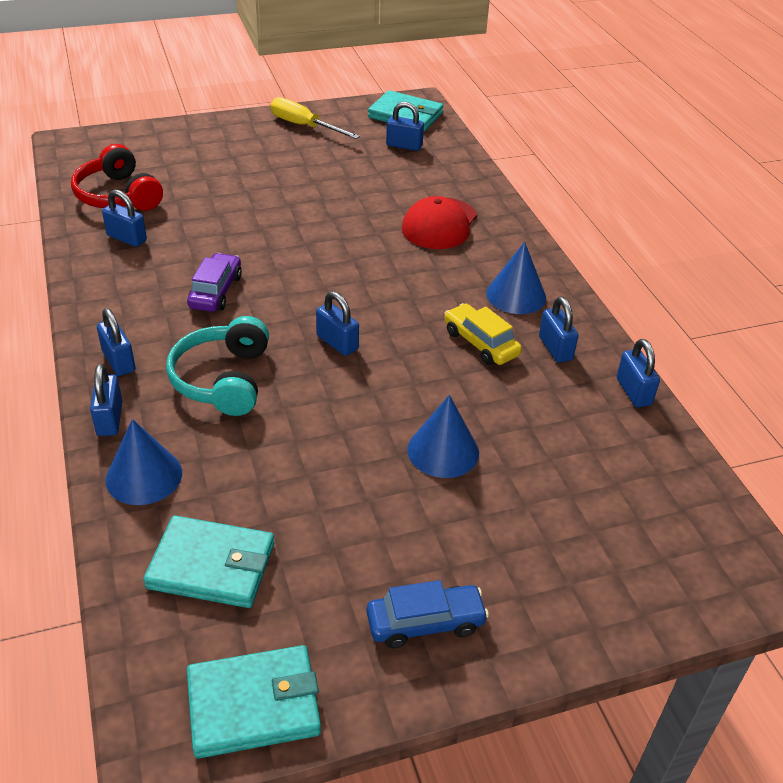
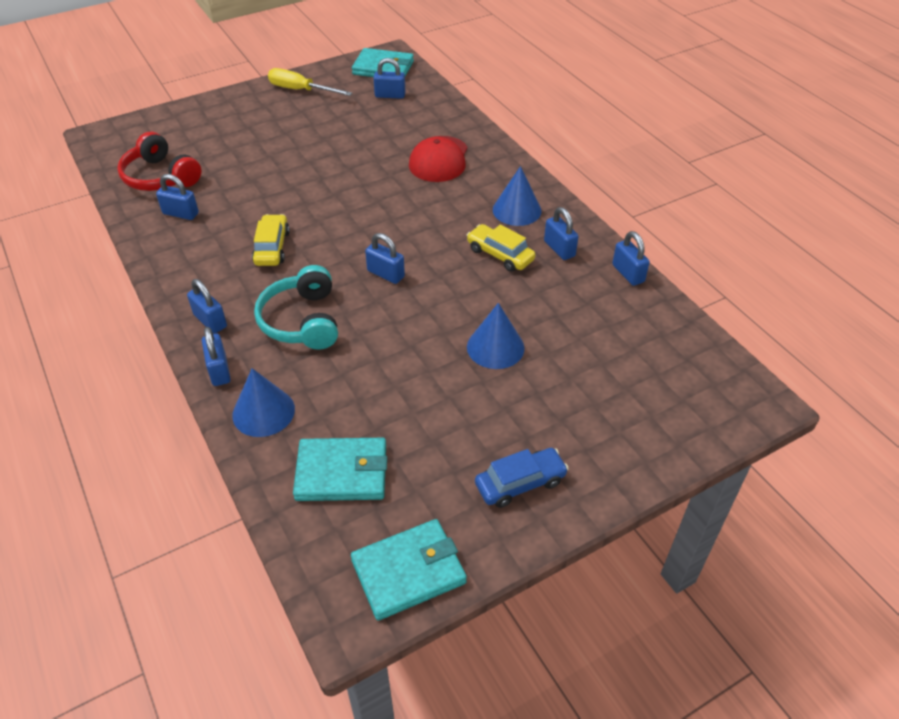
camera: 10 degrees left, 5 degrees up
(215, 291) = (272, 247): purple car -> yellow car

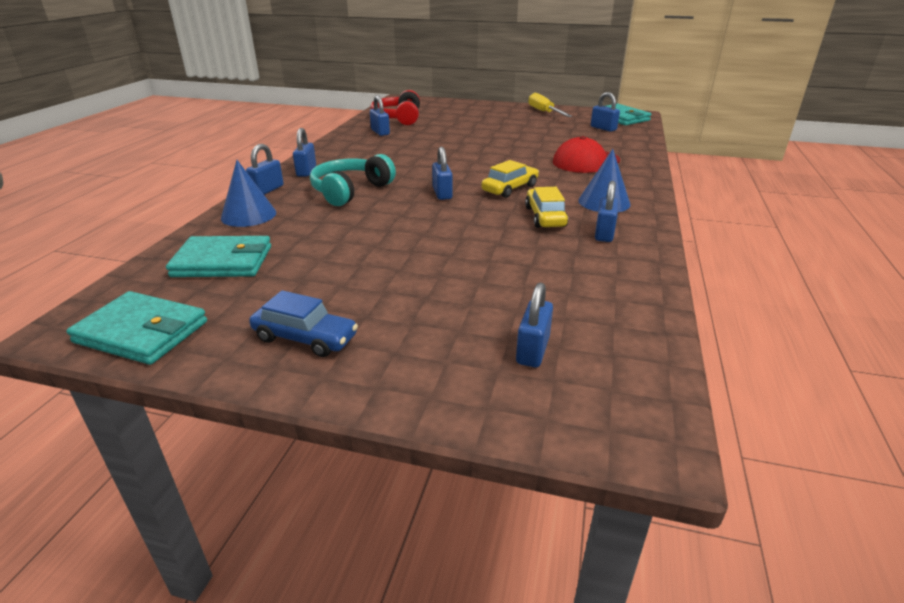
camera: 45 degrees right, 15 degrees down
(272, 247) = (399, 159): yellow car -> yellow car (510, 188)
(342, 472) = (223, 261): turquoise wallet -> turquoise wallet turned 45 degrees counterclockwise
(495, 347) = (444, 258): blue cone -> none
(628, 273) = (648, 273): blue padlock -> blue padlock (532, 350)

